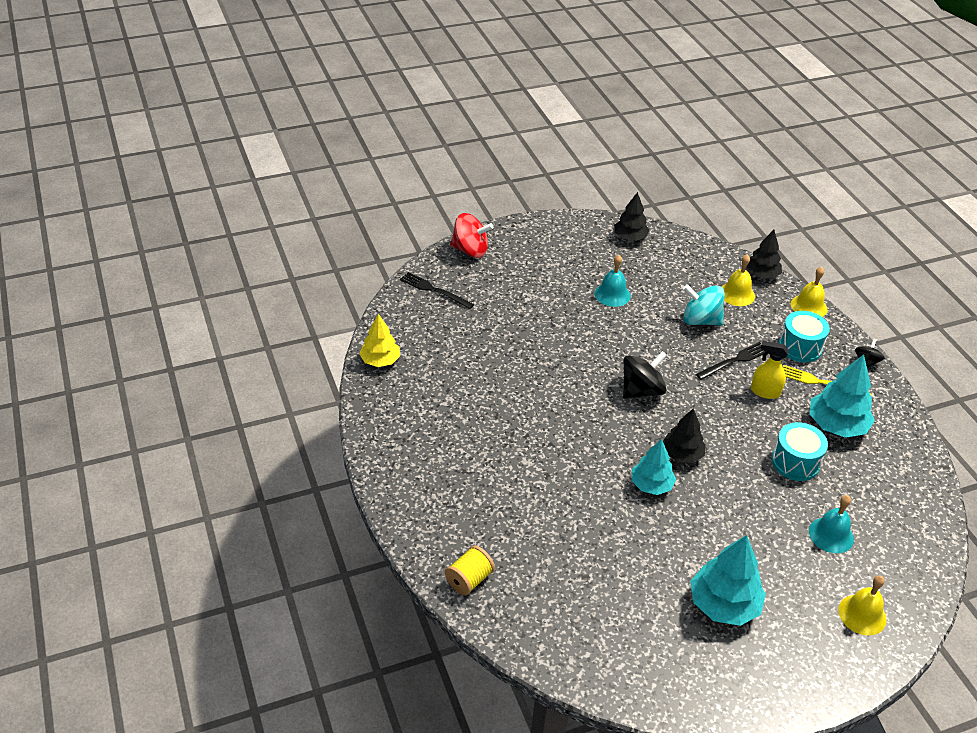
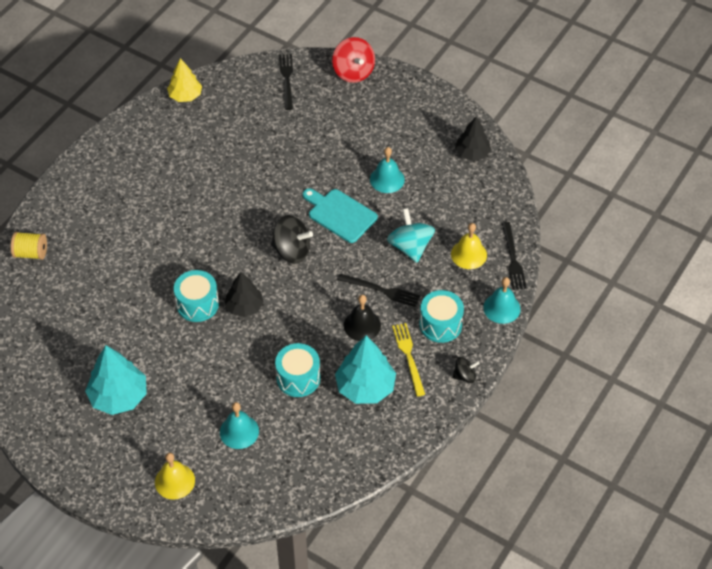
camera: 55 degrees right, 10 degrees up
(626, 340) = (340, 214): none -> turquoise cutting board
(651, 485) = (197, 304): turquoise tree -> turquoise drum
(761, 274) = (513, 258): black tree -> black fork
(765, 392) = (362, 325): yellow spray bottle -> black bell
(809, 306) = (501, 308): yellow bell -> turquoise bell

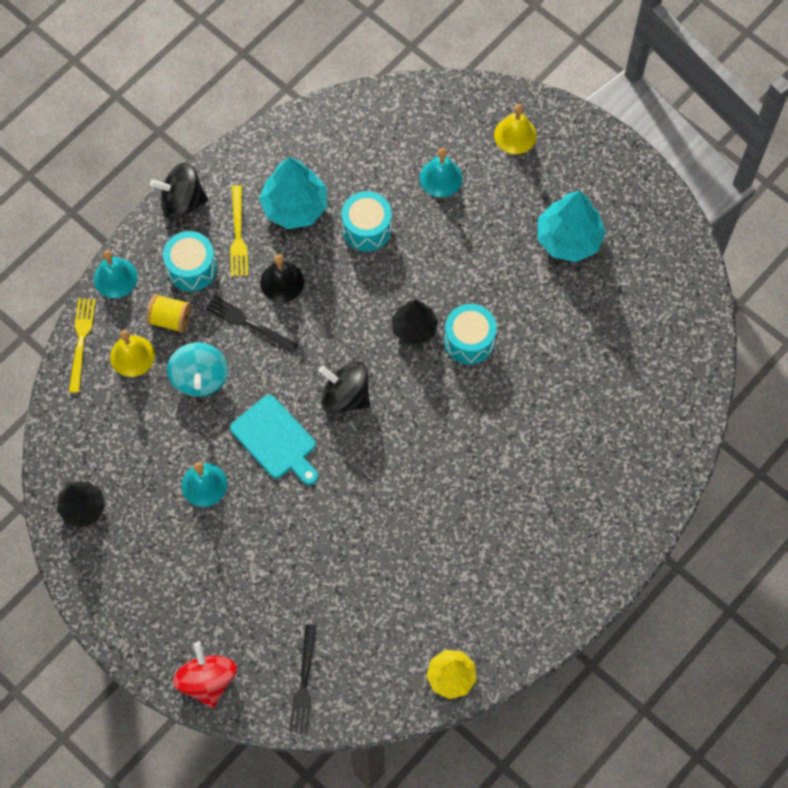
camera: 170 degrees left, 15 degrees up
(31, 253) = (668, 446): yellow spool -> yellow spool (170, 319)
(464, 376) = (182, 202): black spinning top -> black spinning top, size x1.78
(513, 258) = (81, 341): black fork -> yellow fork

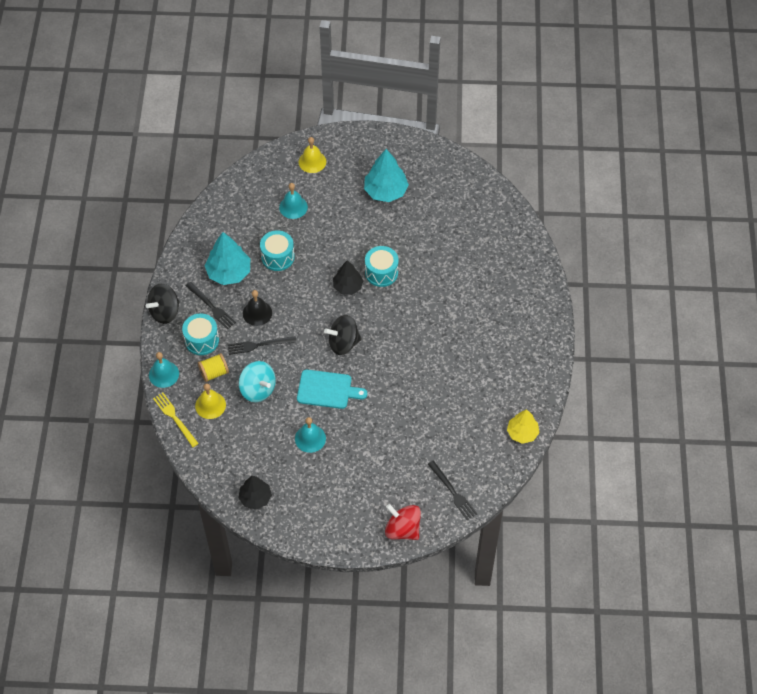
camera: 40 degrees left, 10 degrees down
(238, 235) = (211, 307): yellow fork -> black fork

